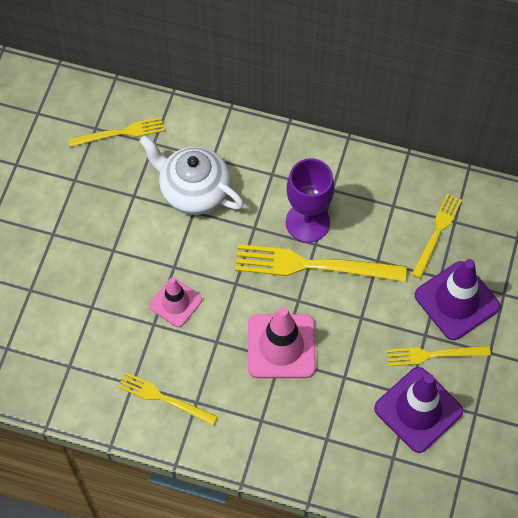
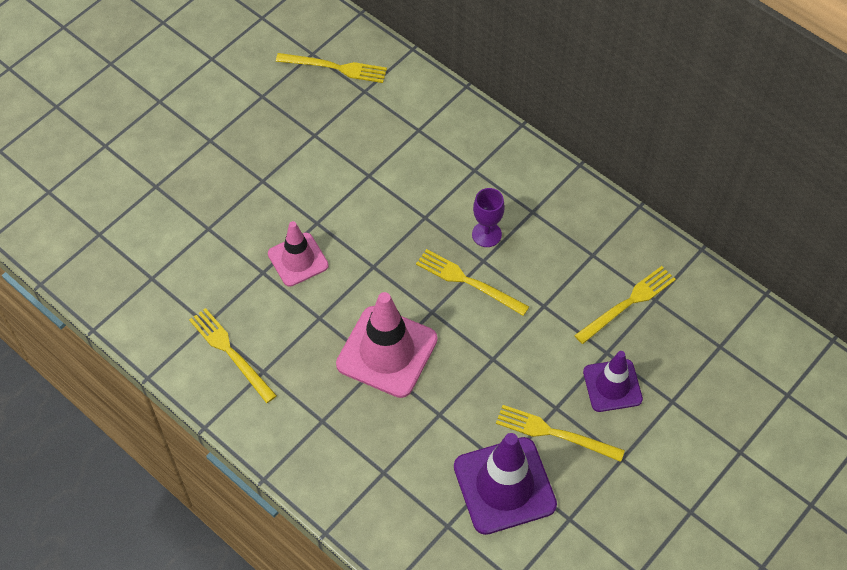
camera: 25 degrees right, 5 degrees down
(193, 191) = (380, 154): white teapot -> none
(307, 222) = (486, 234): purple goblet -> purple goblet, size x0.55
(313, 265) = (468, 282): yellow fork -> yellow fork, size x0.59
(456, 301) = (612, 385): purple traffic cone -> purple traffic cone, size x0.62

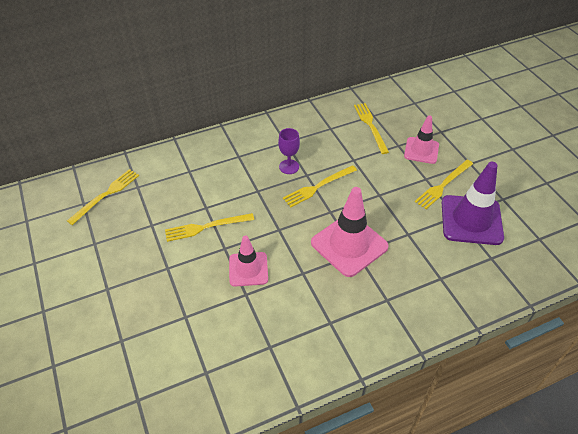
camera: 65 degrees left, 10 degrees down
(230, 353) = (304, 338): yellow fork -> yellow fork (206, 227)
(612, 385) = (421, 150): purple traffic cone -> pink traffic cone

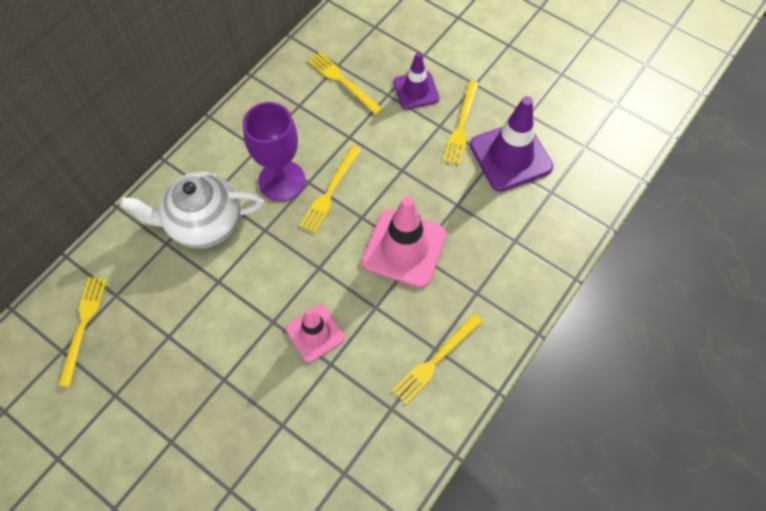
camera: 30 degrees left, 15 degrees up
(206, 227) = (235, 306): yellow fork -> yellow fork (436, 360)
(221, 170) = (203, 223): none -> white teapot
(289, 167) = (281, 181): purple goblet -> purple goblet, size x1.81
(421, 150) = (416, 90): pink traffic cone -> purple traffic cone

